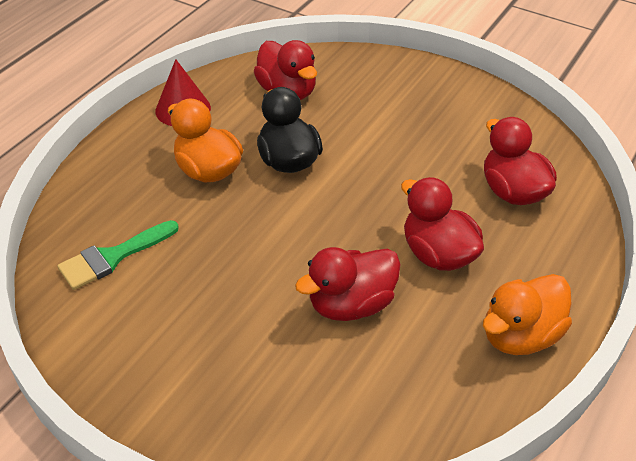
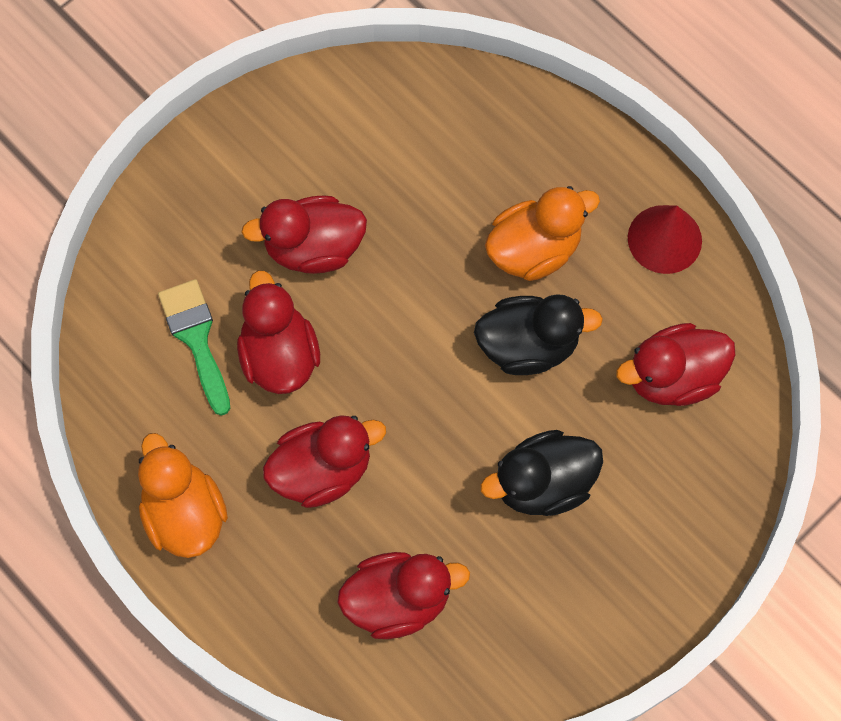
camera: 105 degrees right, 25 degrees up
(112, 257) = (418, 133): green brush -> green brush (196, 338)
(241, 304) = (313, 248): none -> red duck
(390, 137) = (543, 484): none -> black duck

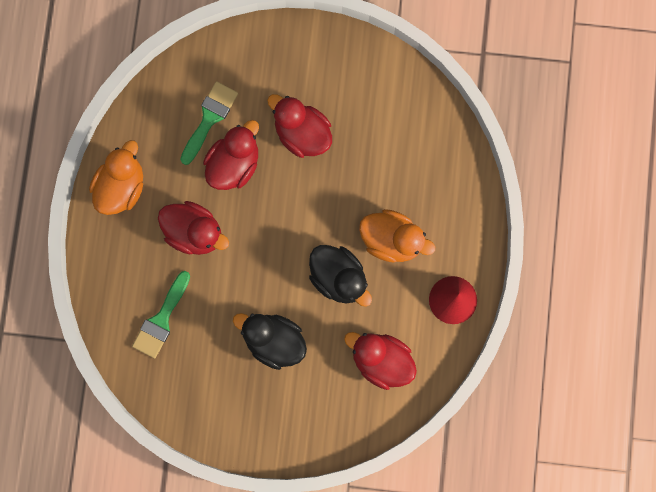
camera: 50 degrees right, 10 degrees up
(398, 600) = (161, 319): red duck -> green brush

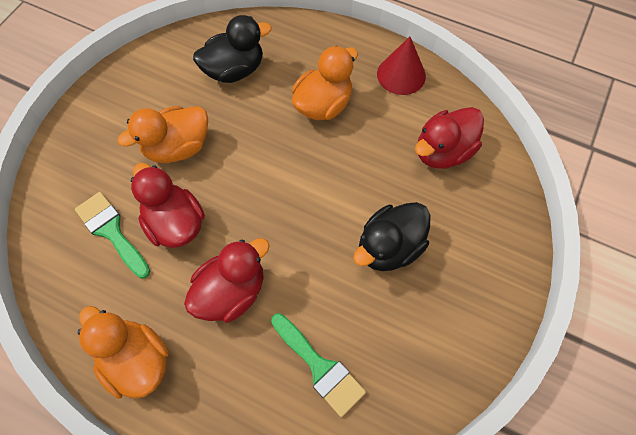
camera: 70 degrees left, 15 degrees down
(302, 134) = (178, 147): red duck -> orange duck
(338, 278) = (343, 162): black duck -> black duck (234, 70)

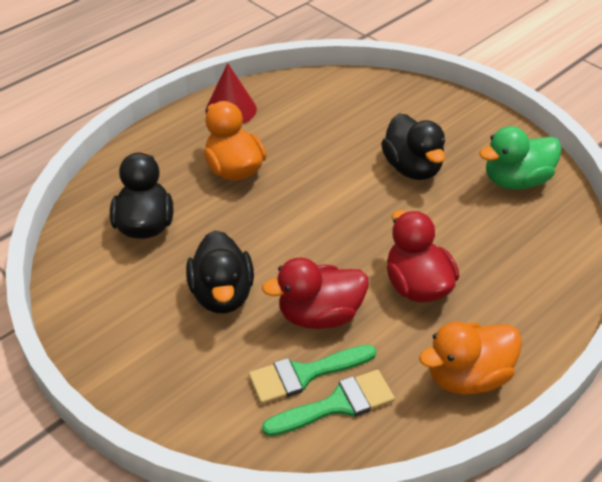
camera: 70 degrees left, 20 degrees down
(178, 147) = (222, 294): orange duck -> black duck
(320, 367) = (512, 241): green brush -> green brush (337, 404)
(414, 354) = (516, 180): none -> green duck
(443, 152) = (331, 109): red duck -> none

